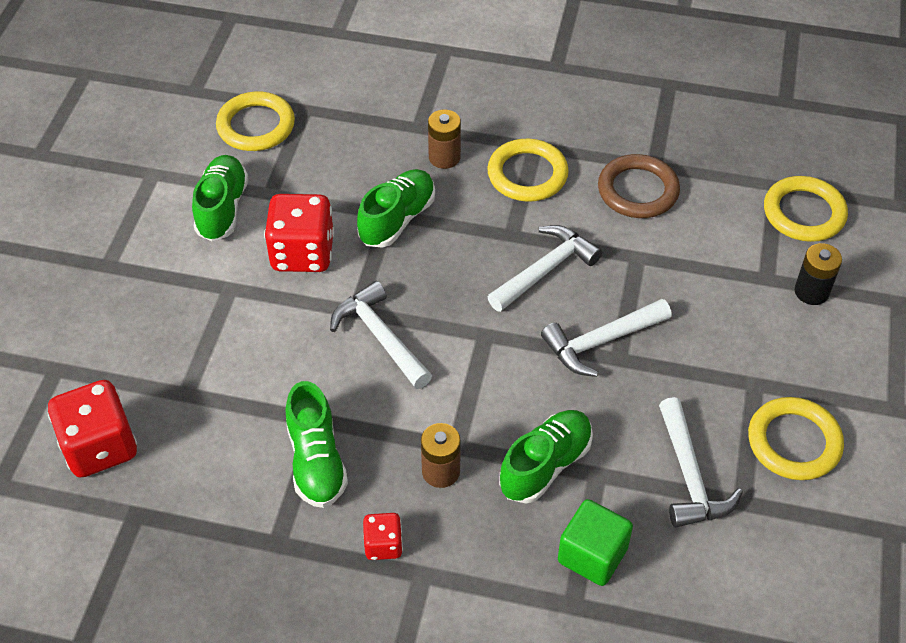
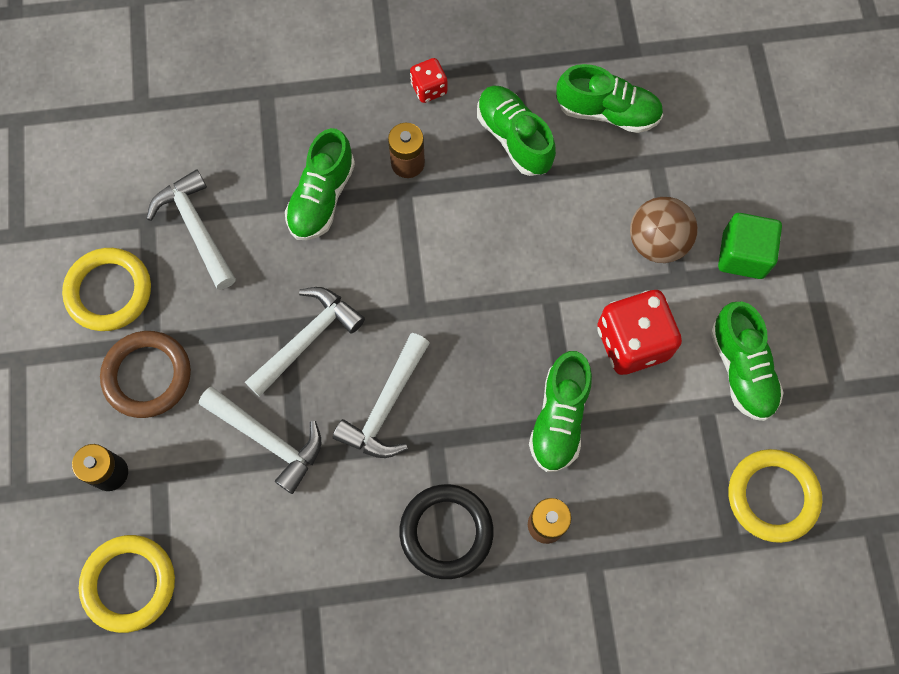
camera: 160 degrees right, 20 degrees up
(100, 447) = (696, 92): red dice -> none
(204, 456) = (607, 112): none -> green shoe
(231, 322) = (657, 242): none -> brown ball
(380, 337) = (514, 273): white hammer -> white hammer (268, 439)
(527, 174) = (446, 532): yellow ring -> black ring
(592, 555) = (261, 134): green cube -> green cube (743, 255)
(638, 190) = (318, 551): brown ring -> brown ring (147, 376)

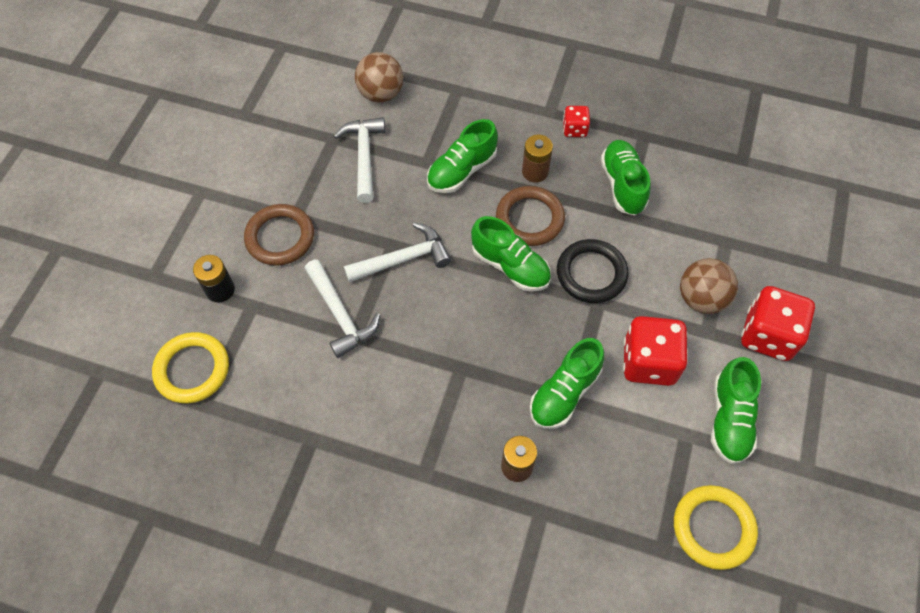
camera: 25 degrees right, 10 degrees down
(109, 291) = (284, 173): yellow ring -> none
(175, 135) = (381, 94): none -> brown ball
(386, 406) = (437, 328): white hammer -> none
(428, 226) = (529, 219): none -> brown ring
(446, 532) = (437, 437): black ring -> black ring (591, 273)
(607, 112) = (703, 194): green shoe -> green shoe (510, 266)
(743, 255) = (767, 335): green cube -> red dice

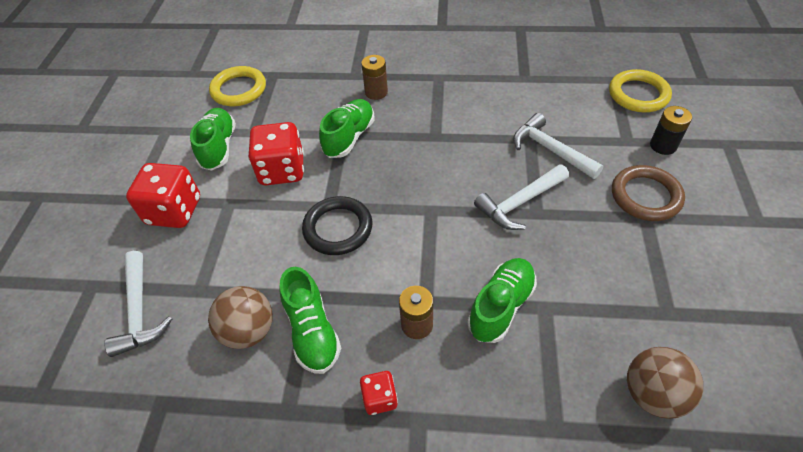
camera: 170 degrees right, 10 degrees down
(364, 157) = (619, 298): white hammer -> white hammer (139, 311)
(510, 266) = (417, 218): green shoe -> none
(529, 219) = (409, 268): brown ring -> none
(701, 299) = (232, 229): brown ball -> brown ball (249, 331)

